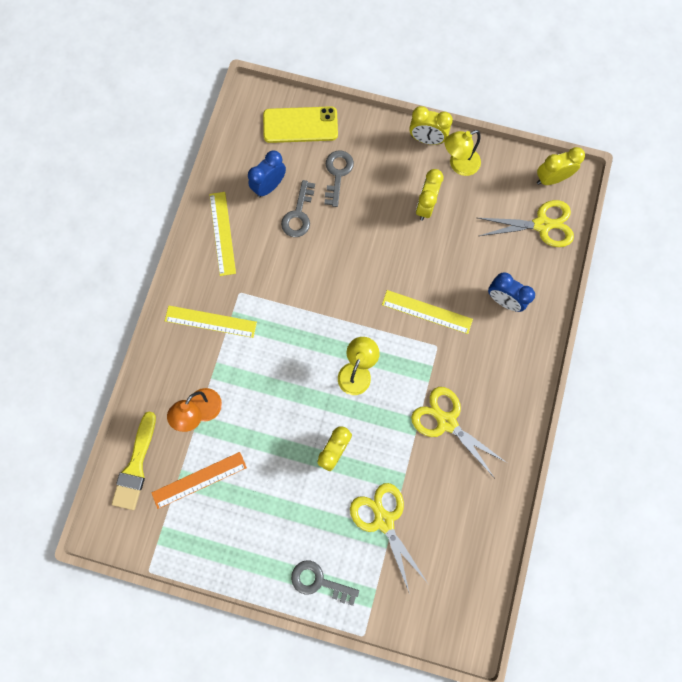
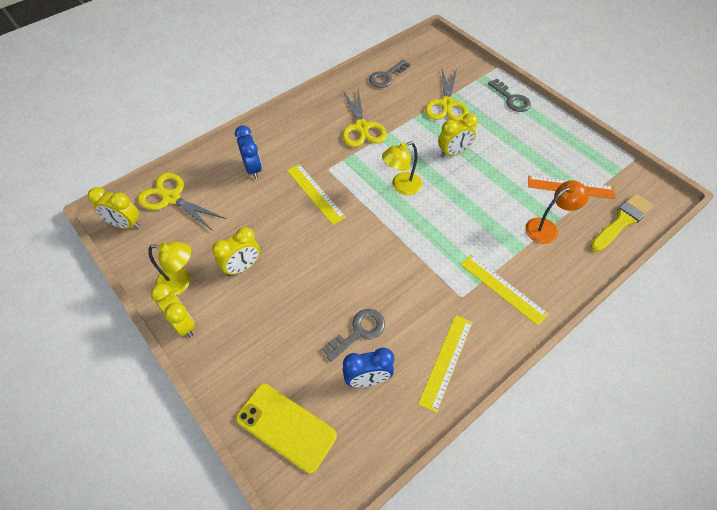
camera: 145 degrees left, 20 degrees down
(337, 174) = (292, 346): grey key -> grey key (386, 76)

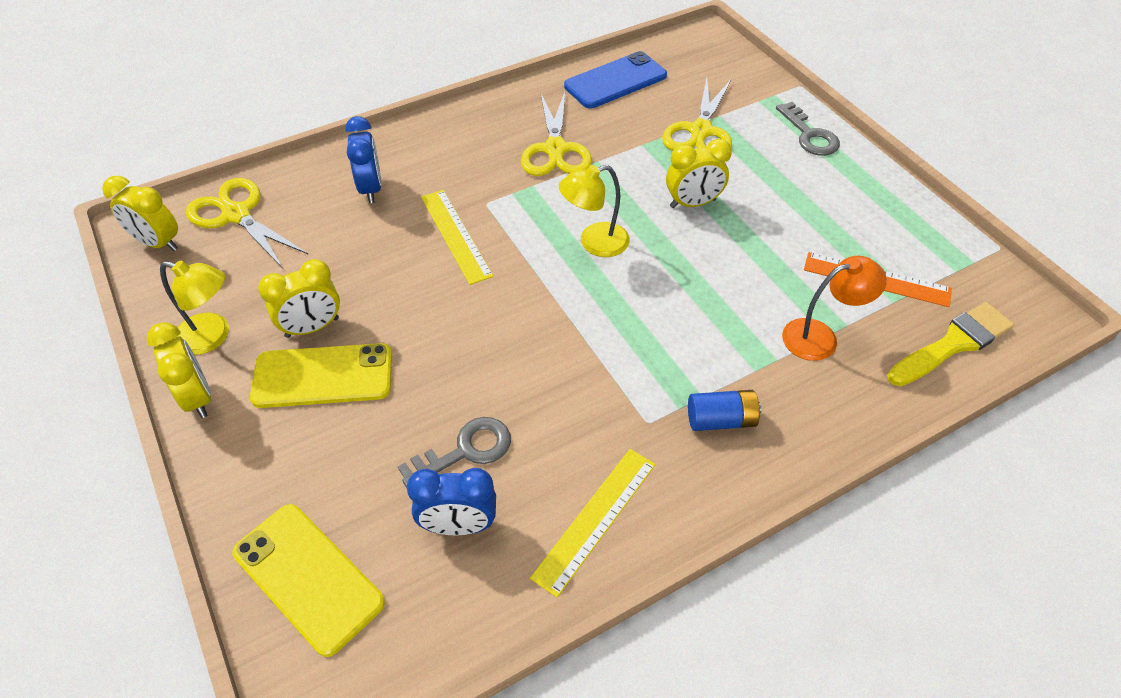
camera: 10 degrees right, 5 degrees down
(258, 298) = (323, 376): none -> yellow phone
(386, 76) = (615, 81): grey key -> blue phone
(503, 288) = (721, 420): yellow ruler -> blue battery

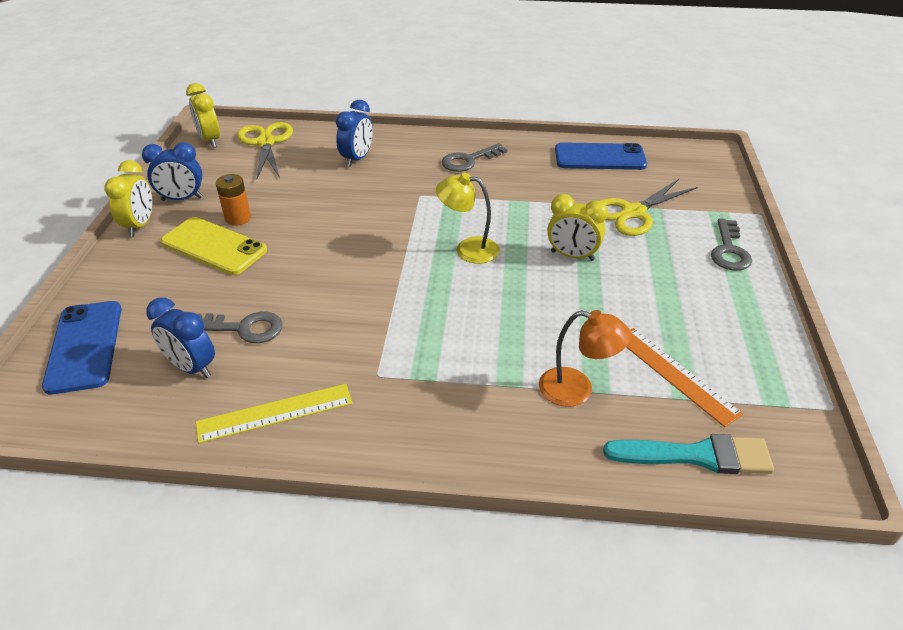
camera: 35 degrees right, 10 degrees down
(212, 337) = (182, 199): yellow lamp -> blue clock
(308, 577) = (84, 346): yellow phone -> blue phone
(312, 327) = (238, 218): yellow clock -> orange battery
(456, 235) = (379, 205): yellow ruler -> none
(494, 138) = (469, 160): none -> grey key
(555, 149) = (505, 182): yellow scissors -> none
(721, 420) = (432, 402): blue battery -> none
(953, 344) = (696, 456): yellow brush -> turquoise brush

